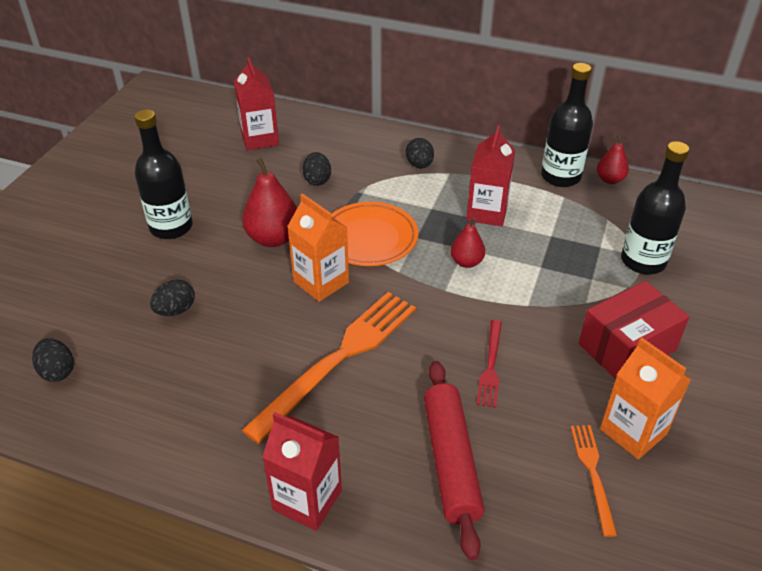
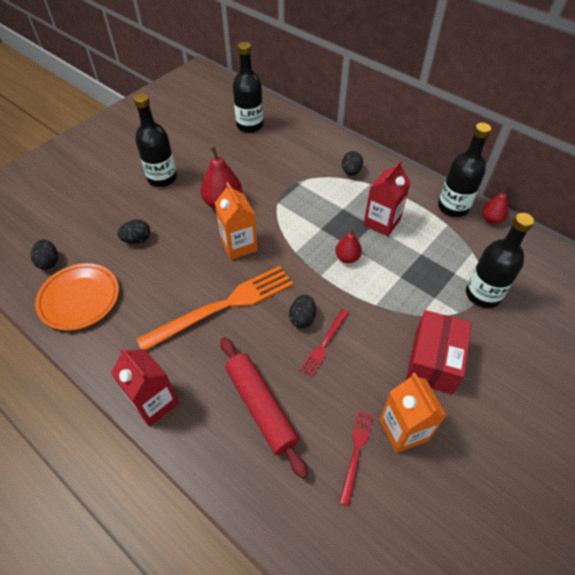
camera: 20 degrees right, 10 degrees up
(260, 139) = (249, 125): red carton -> black bottle
(317, 180) = (273, 166): black egg -> black egg (302, 318)
(369, 238) = (287, 220): orange plate -> orange plate (79, 299)
(450, 461) = (260, 407): red rolling pin -> red rolling pin turned 45 degrees counterclockwise
(592, 473) = (356, 452): orange fork -> red fork
(627, 347) = (433, 361): red box -> red box turned 60 degrees counterclockwise

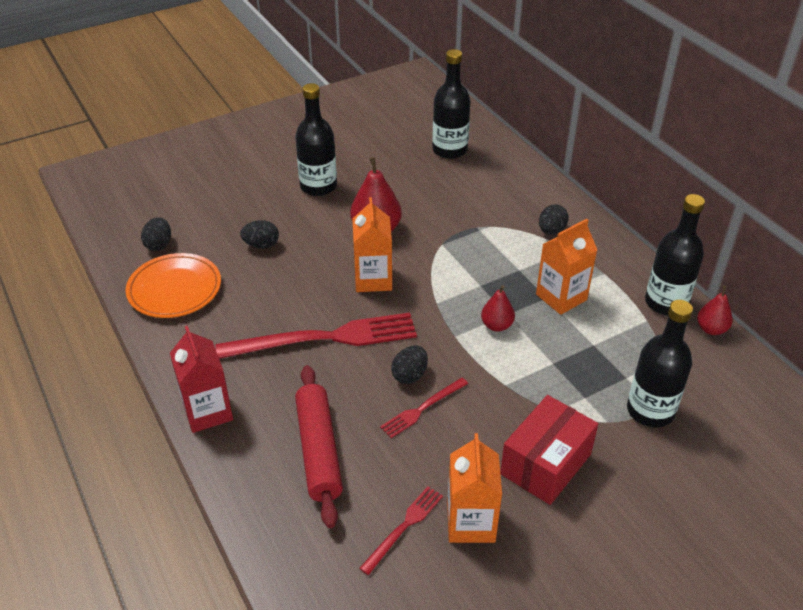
camera: 20 degrees right, 10 degrees down
(223, 306) = (325, 338): orange fork -> red fork
(382, 222) = (561, 297): red carton -> orange carton

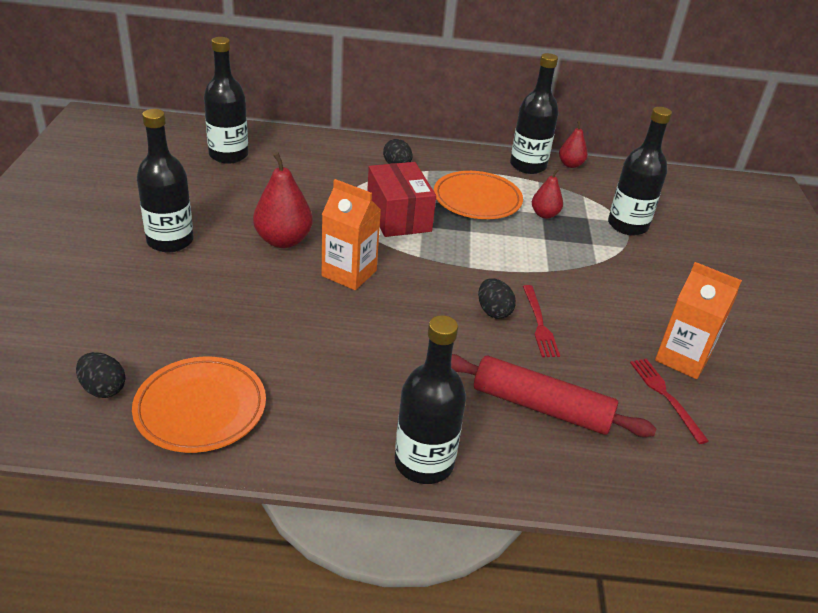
camera: 60 degrees left, 5 degrees down
(207, 412) = (424, 462): red carton -> black bottle
(261, 245) = (210, 315): black egg -> none
(325, 338) = (397, 337): red fork -> none
(496, 325) = (478, 242): red pear -> red pear (544, 214)
(546, 464) = (646, 293): red box -> red box (398, 216)
(561, 297) = (477, 200): orange carton -> orange plate

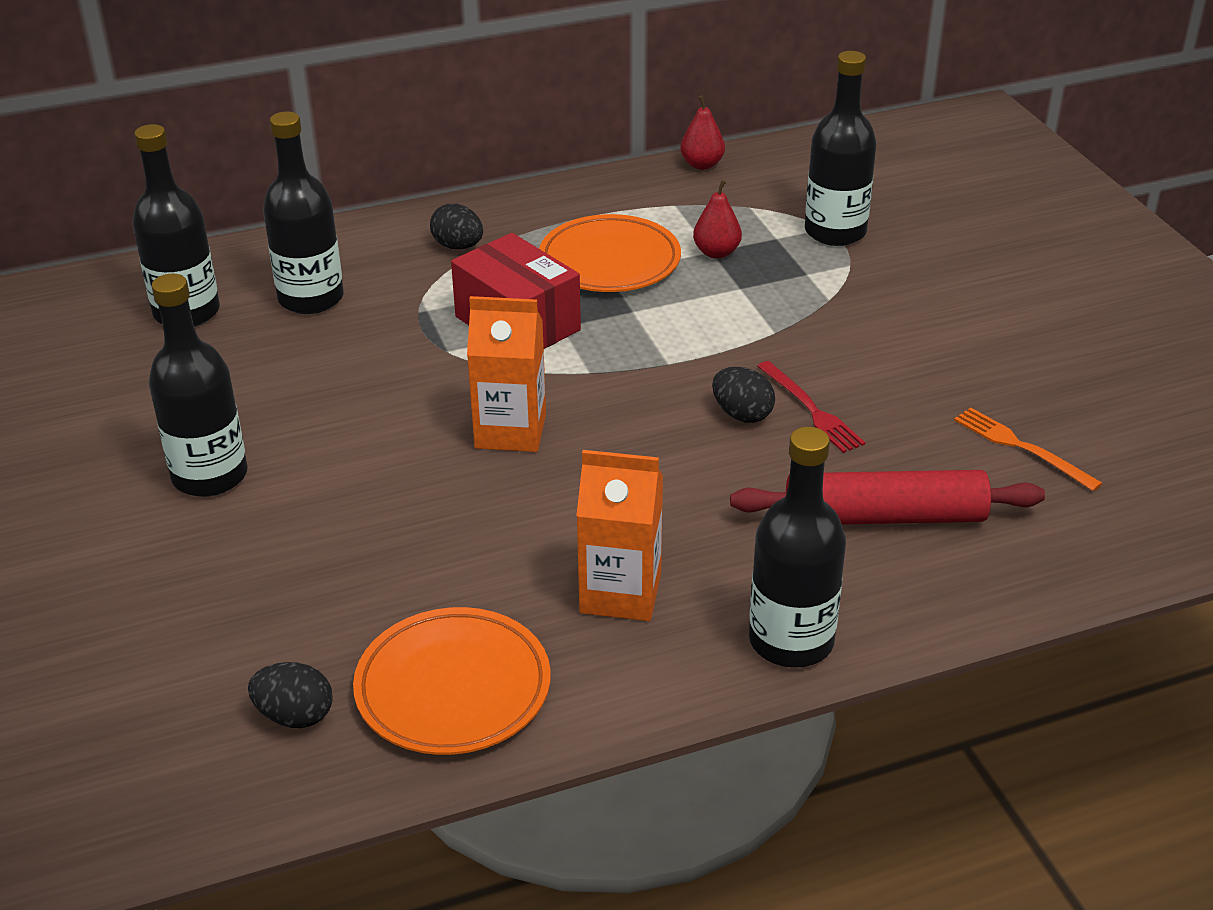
camera: 20 degrees left, 0 degrees up
(283, 240) = (379, 416): red pear -> none
(528, 166) = (644, 185): black bottle -> black bottle (311, 298)
(665, 396) = (1021, 447): red fork -> orange fork
(682, 358) = (1012, 391): orange carton -> orange carton (620, 593)

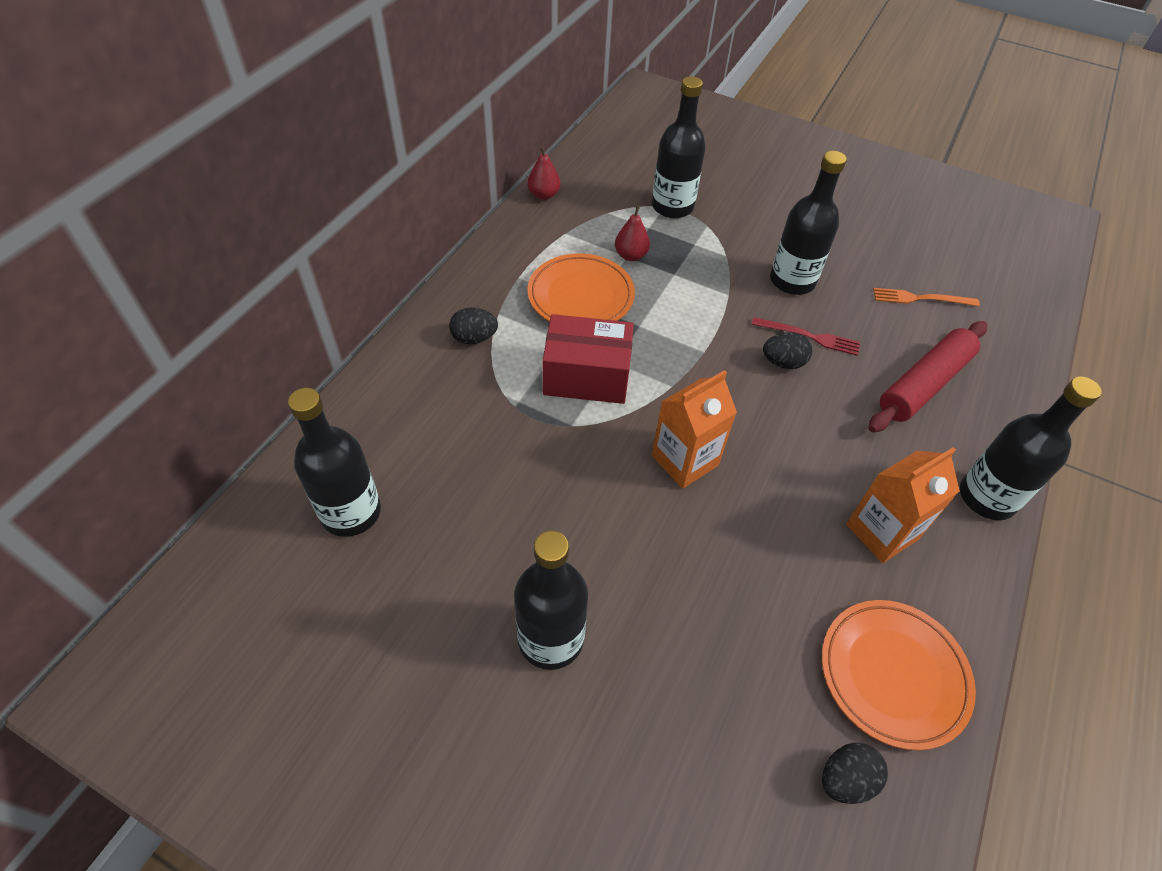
camera: 45 degrees left, 15 degrees up
(311, 298) = (429, 441): black bottle -> black bottle (792, 281)

